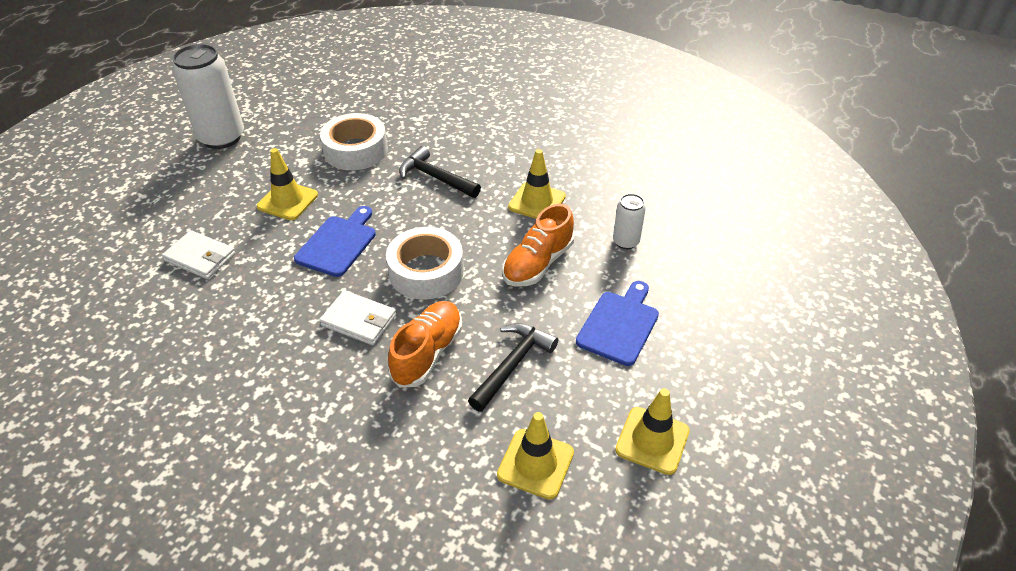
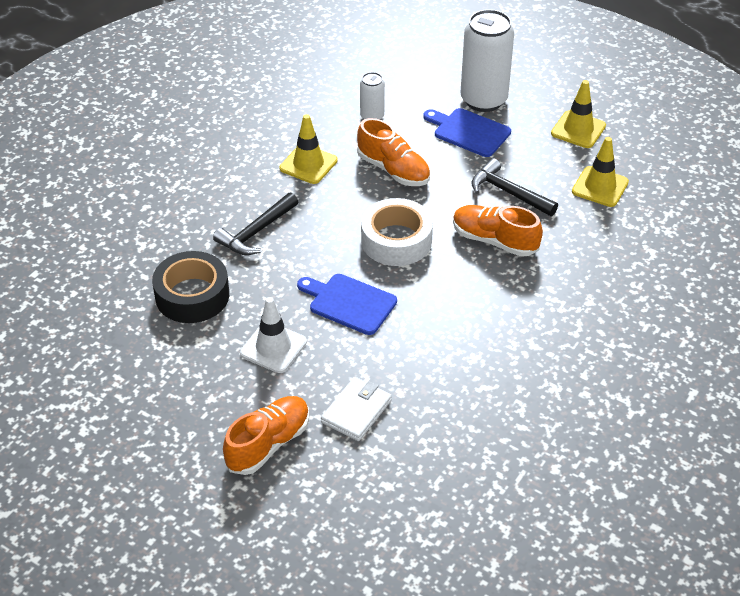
camera: 85 degrees left, 0 degrees up
(178, 208) = (268, 444): none -> orange shoe
(222, 137) = (133, 422): white can -> white can (483, 100)
(287, 201) = (273, 347): yellow traffic cone -> white traffic cone
(355, 150) = (192, 295): white tape -> black tape
(359, 320) = (455, 284): white wallet -> none

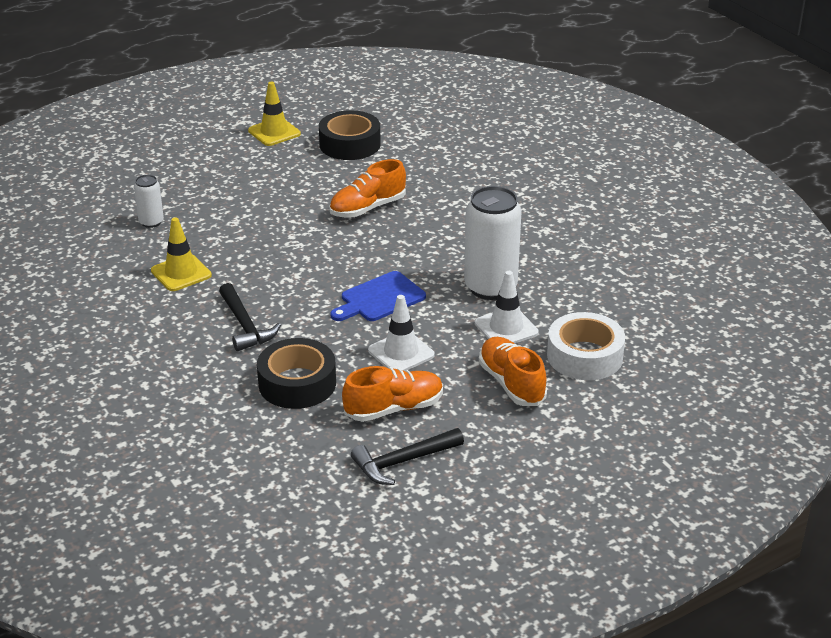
camera: 65 degrees left, 10 degrees down
(356, 411) = (506, 328): white wallet -> white traffic cone
(393, 170) = (235, 231): orange shoe -> orange shoe (394, 408)
(396, 240) = (325, 254): white tape -> white tape (584, 356)
(469, 132) = (224, 181): blue cutting board -> none
(483, 100) = (190, 162): white can -> white can (490, 287)
(508, 193) = (318, 185): black hammer -> black hammer (403, 462)
(600, 187) = (350, 144): yellow traffic cone -> black tape

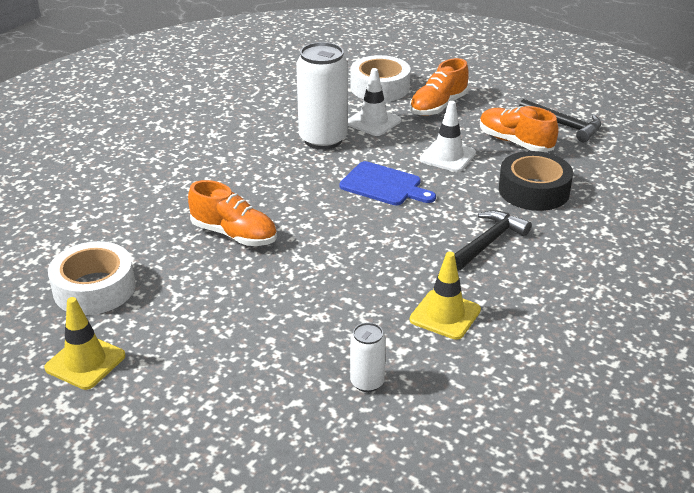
camera: 115 degrees left, 0 degrees up
(350, 144) = (94, 288): black tape -> white tape

